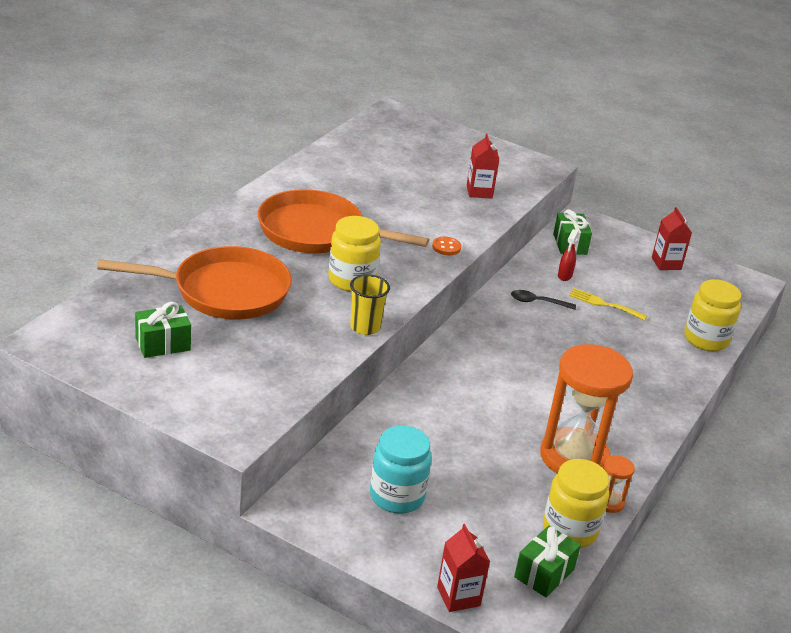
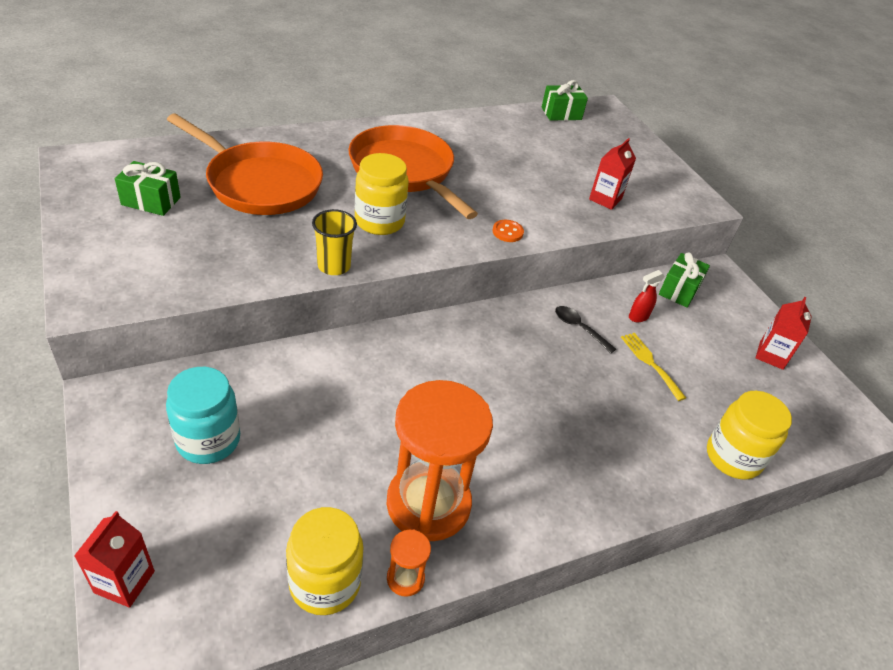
camera: 35 degrees right, 10 degrees up
(544, 573) = (237, 615): green gift -> green gift (561, 113)

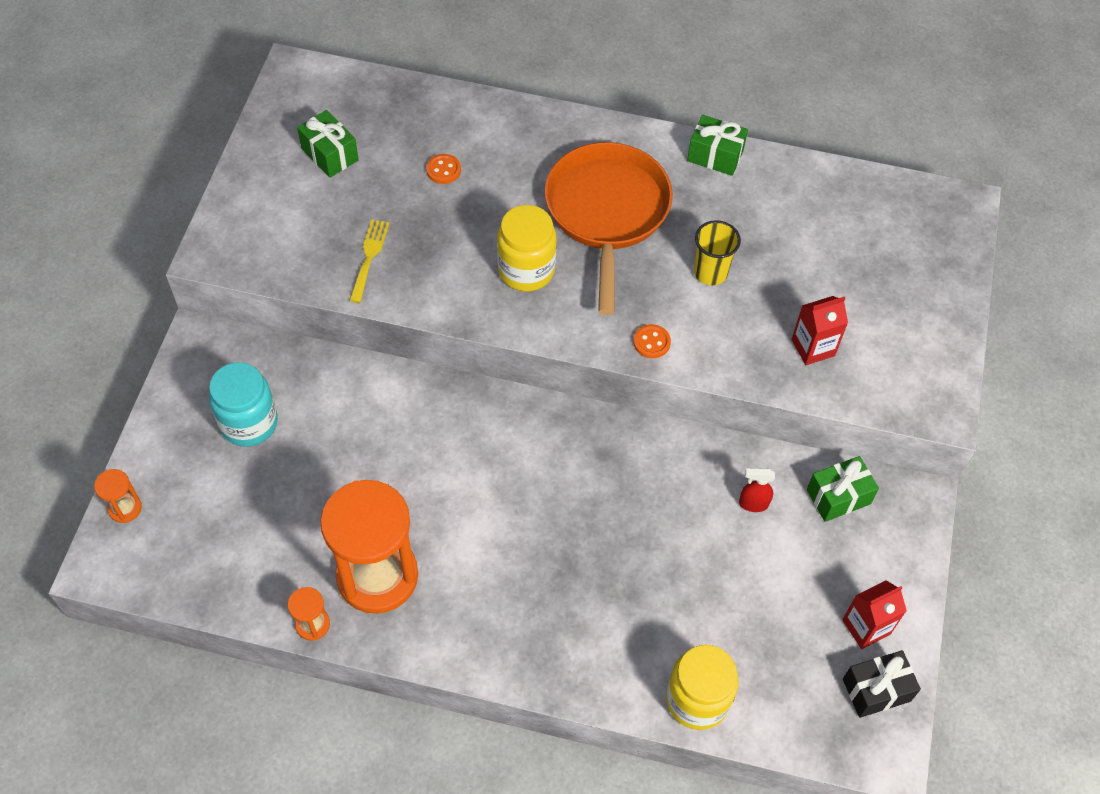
camera: 40 degrees right, 15 degrees up
(124, 582) = (125, 508): red carton -> orange hourglass
(259, 183) = (443, 170): orange pan -> orange button
(325, 583) = (253, 591): yellow jar -> none
(334, 266) = (441, 306): yellow cup -> yellow cup (710, 272)
(561, 113) = (886, 194): green gift -> green gift (715, 156)
(579, 328) = (672, 483): black spoon -> none
(650, 363) = (712, 561): yellow fork -> yellow fork (369, 257)
(816, 389) = (876, 690): none -> black gift

